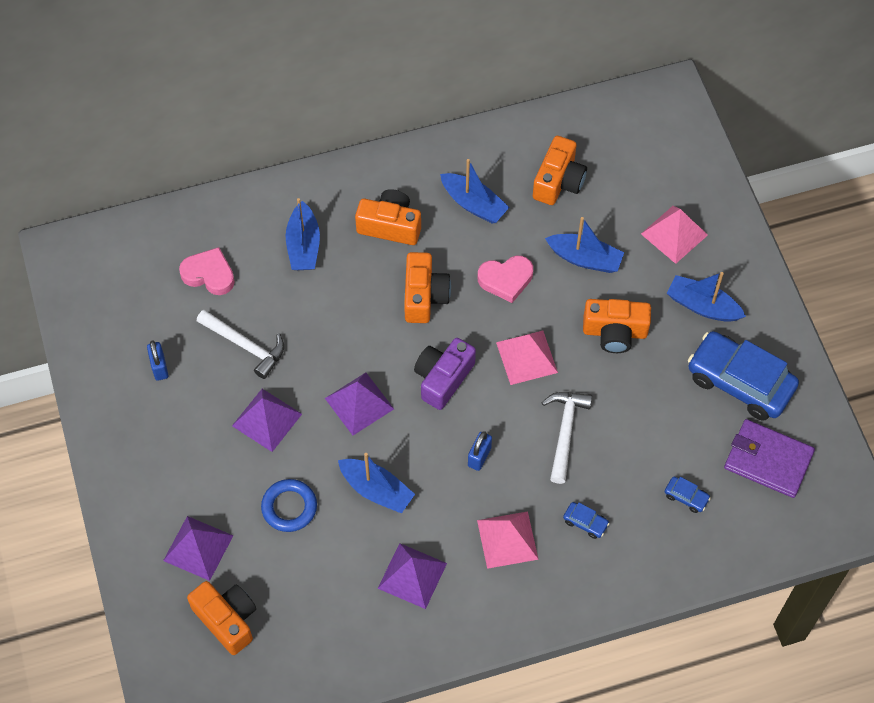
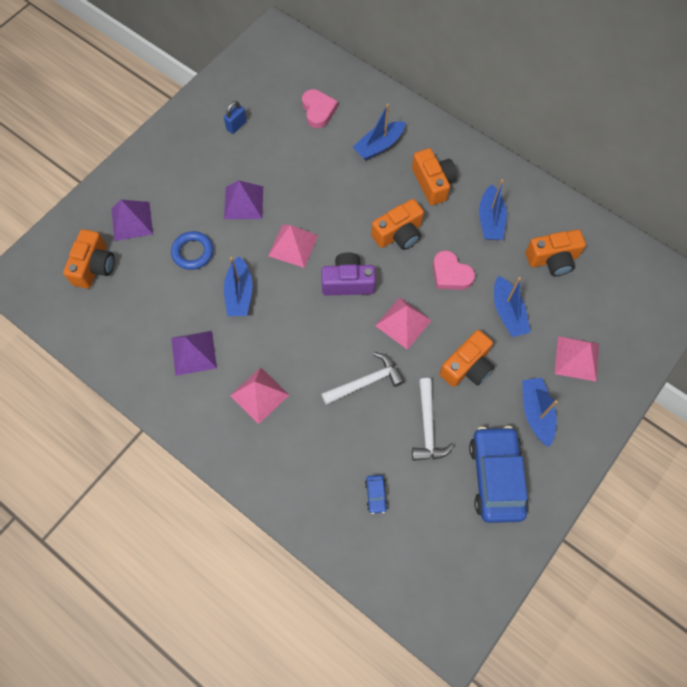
camera: 55 degrees right, 5 degrees up
(246, 346) = (285, 160): white hammer -> white hammer (428, 427)
(359, 403) = (293, 245): purple pyramid -> pink pyramid
(479, 457) = (307, 340): blue padlock -> none
(585, 522) = (307, 438): blue car -> none
(615, 332) = (467, 367): orange camera -> orange camera turned 105 degrees counterclockwise
(768, 460) = (448, 537): purple wallet -> none

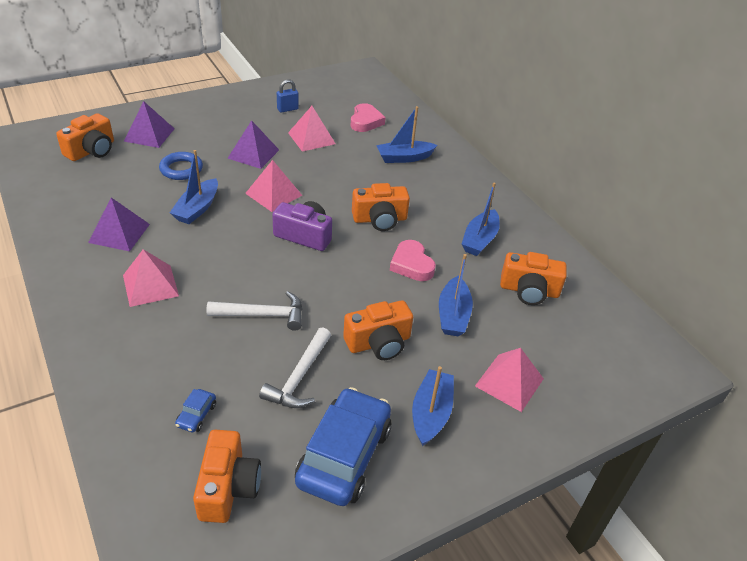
camera: 20 degrees right, 25 degrees down
(403, 323) = (336, 283): pink pyramid -> pink pyramid (311, 138)
(433, 183) = (438, 197): orange camera -> orange camera (228, 487)

